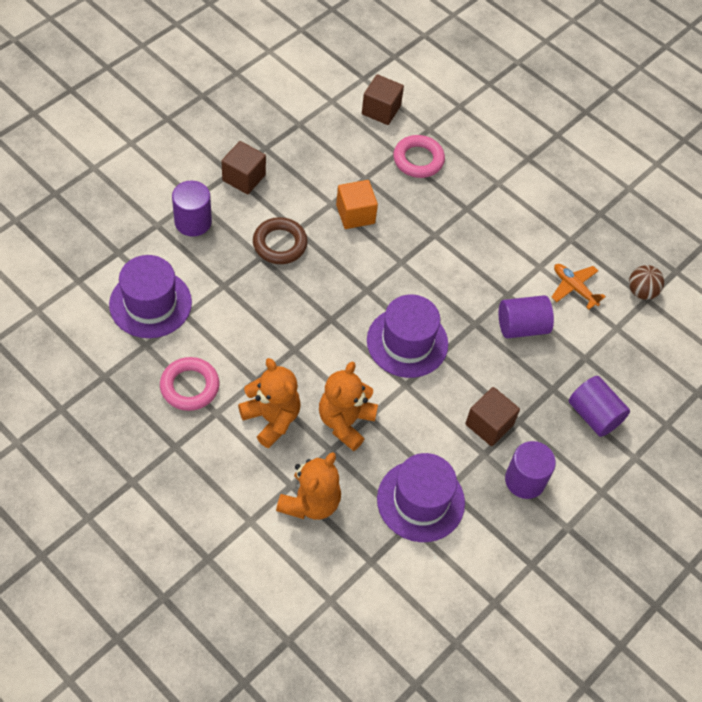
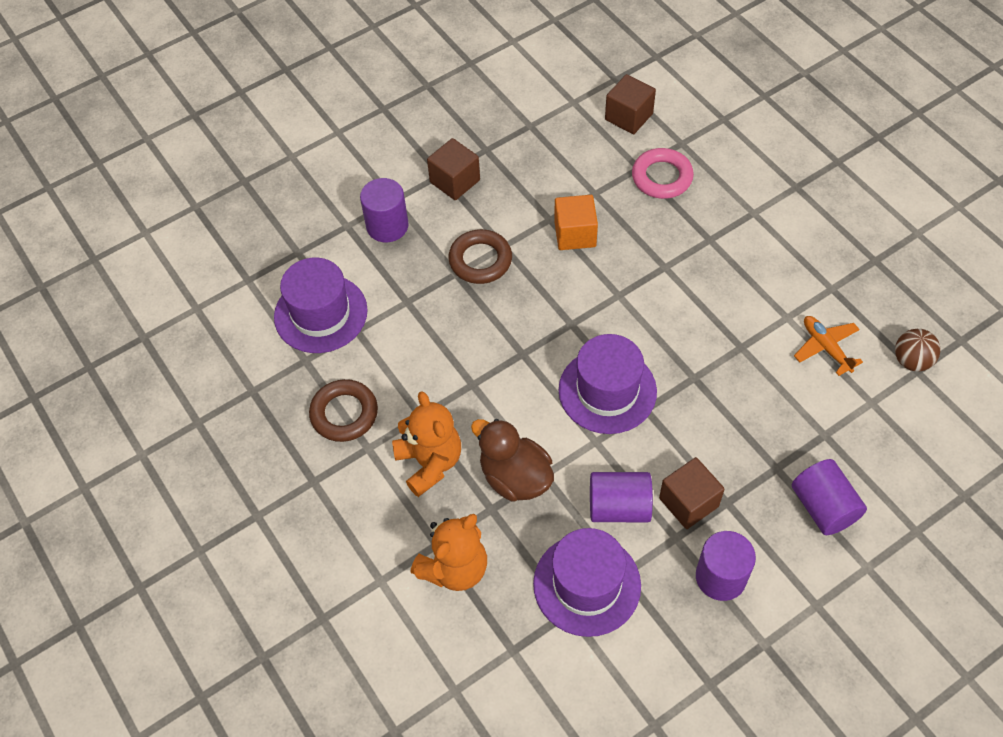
camera: 20 degrees right, 0 degrees up
(190, 386) = (344, 414): pink ring -> brown ring
(345, 422) = (515, 477): orange teddy bear -> brown duck
(522, 327) = (751, 388): purple cylinder -> purple cylinder (619, 507)

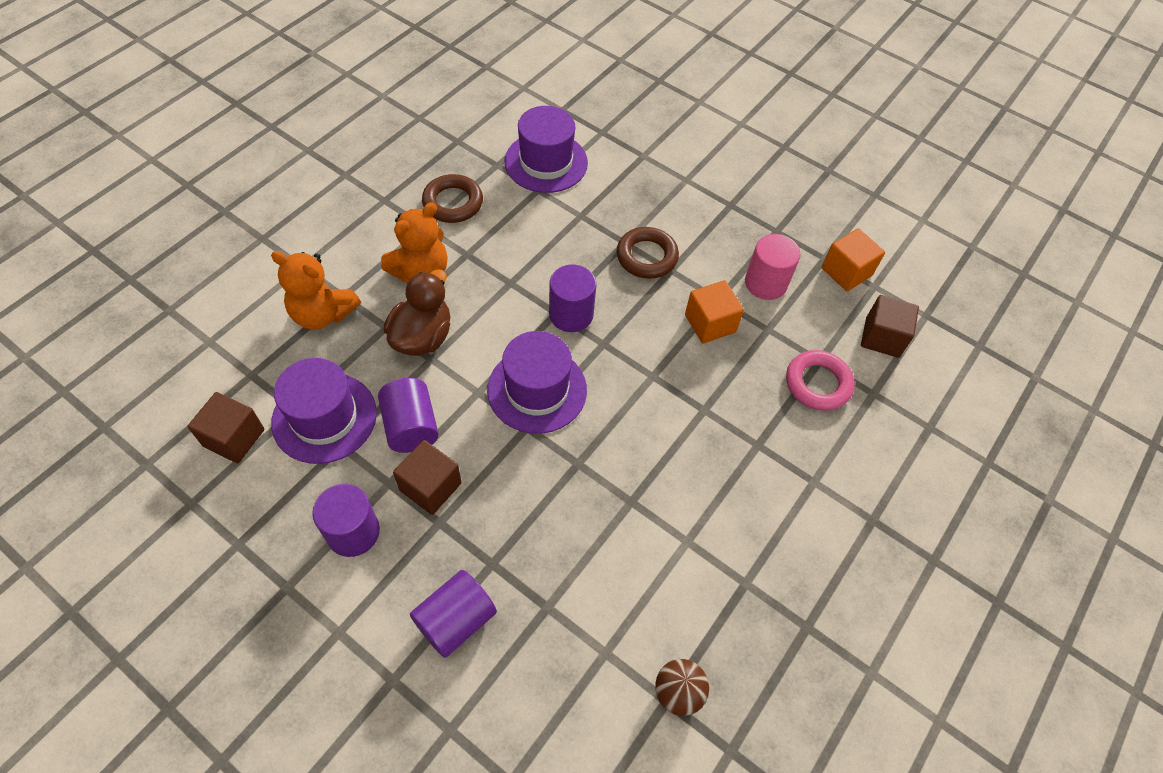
camera: 65 degrees right, 0 degrees up
(387, 226) = (655, 182): purple cylinder -> purple cylinder (571, 314)
(455, 181) = (727, 216): brown cube -> brown cube (234, 438)
(544, 178) = (765, 283): none -> pink cylinder
(551, 115) = (846, 272): none -> orange cube
(826, 347) = (661, 589): orange plane -> none

